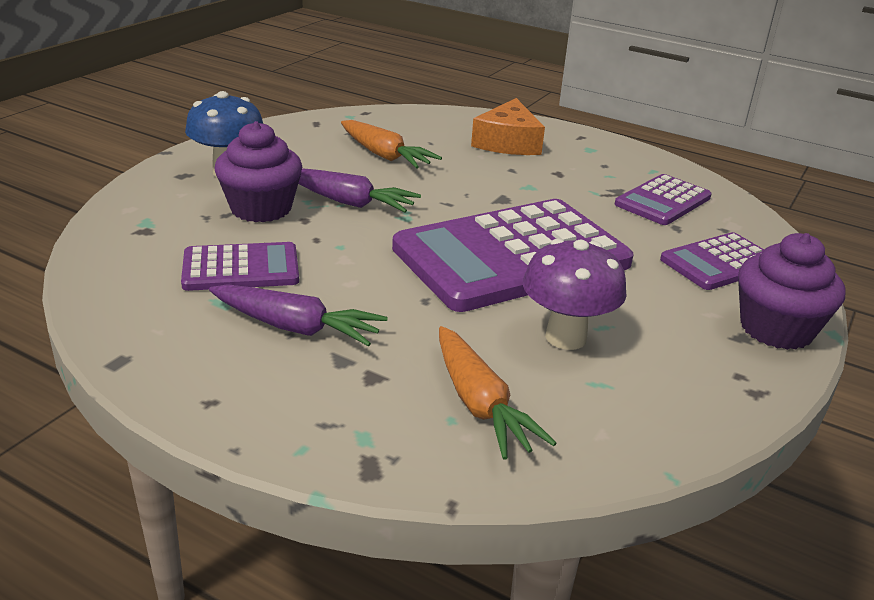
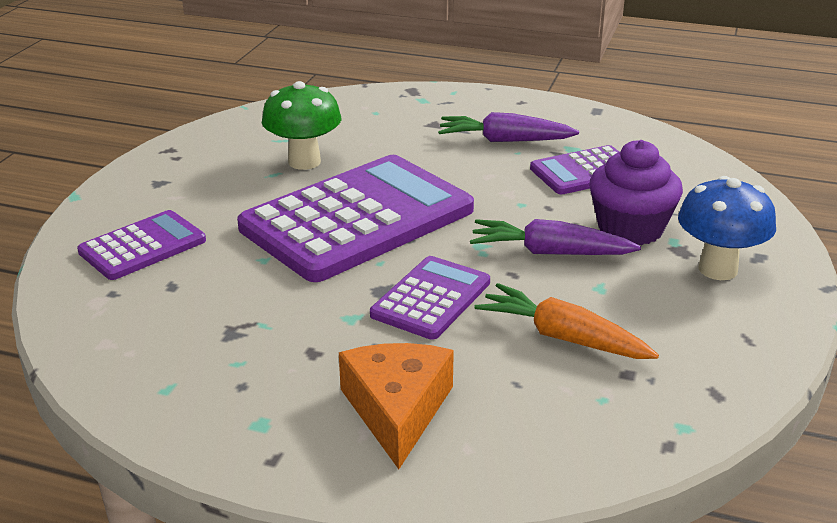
camera: 170 degrees right, 0 degrees up
(479, 404) = (360, 120): orange carrot -> none
(566, 337) = (304, 162): purple mushroom -> green mushroom
(662, 201) = (174, 324): purple calculator -> purple calculator (431, 299)
(776, 329) = (125, 192): purple cupcake -> none

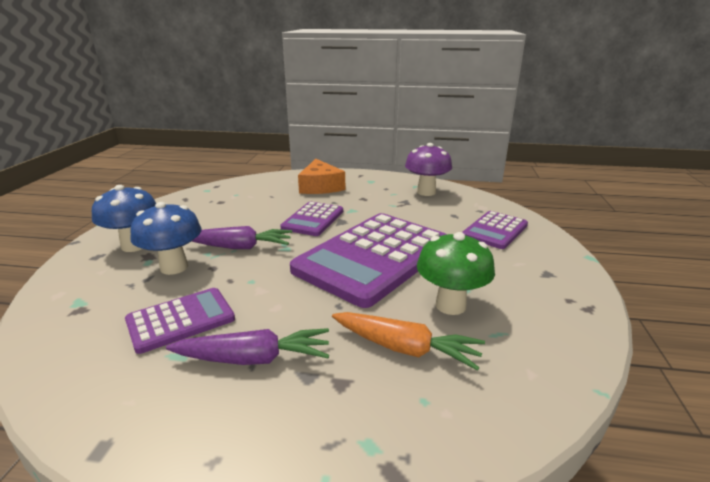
camera: 170 degrees right, 5 degrees down
(162, 359) = (426, 192): none -> purple mushroom
(563, 337) = (245, 210): orange carrot -> orange carrot (405, 348)
(630, 229) = (174, 267): purple cupcake -> blue mushroom

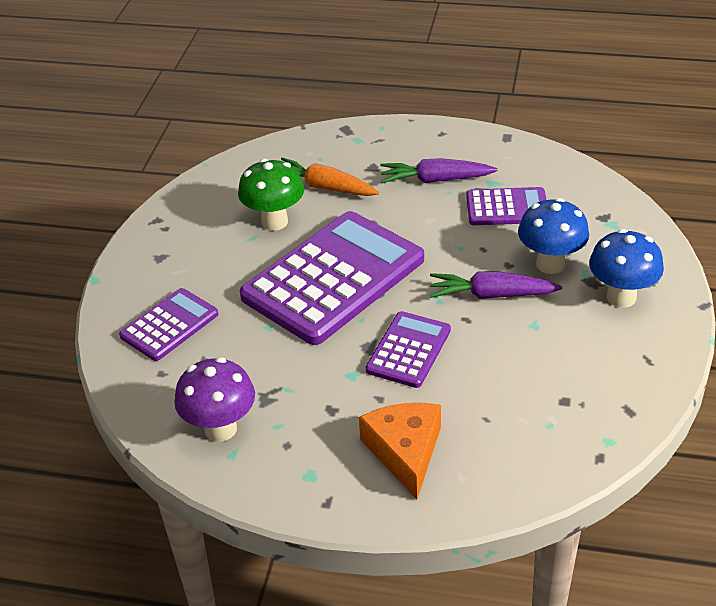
camera: 175 degrees left, 15 degrees up
(181, 320) = (507, 208): purple calculator -> purple calculator turned 150 degrees counterclockwise

